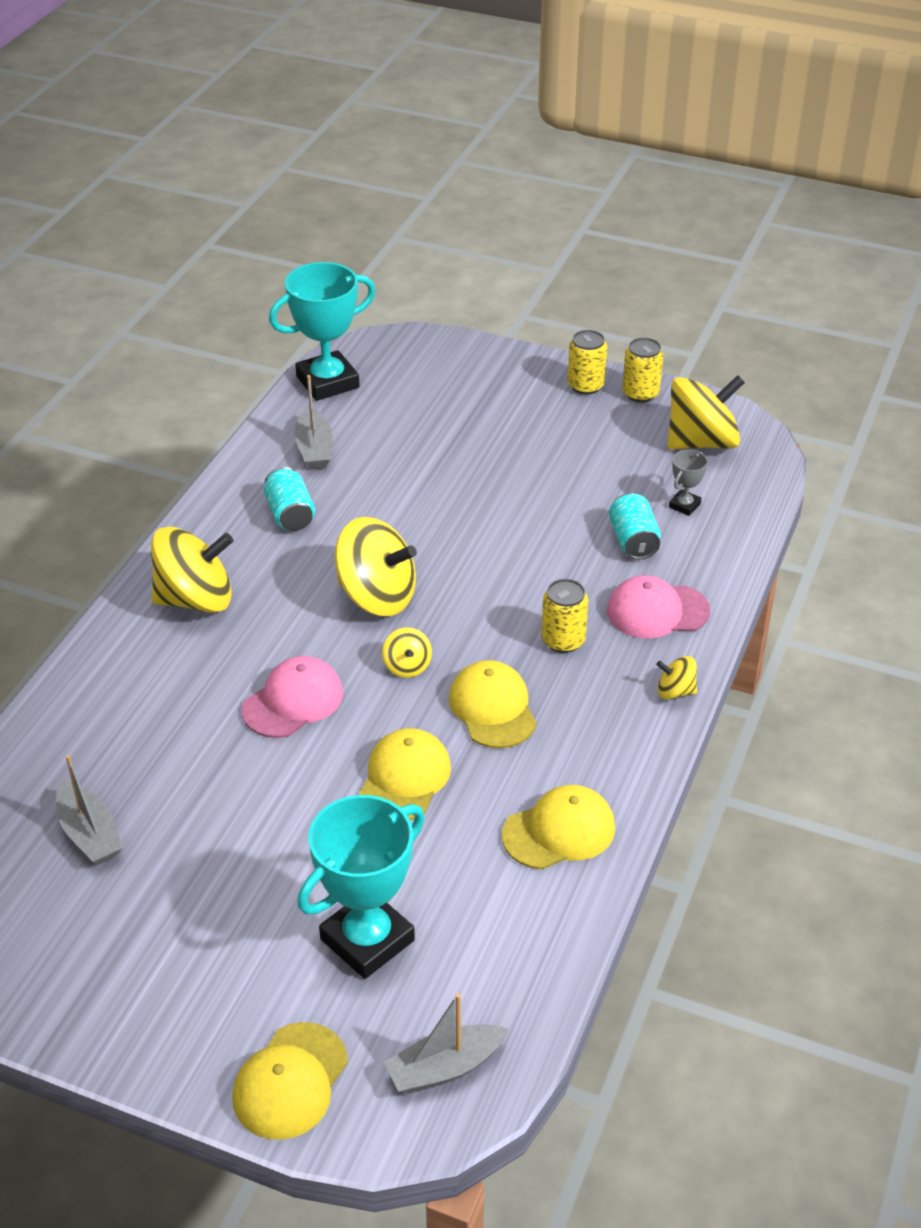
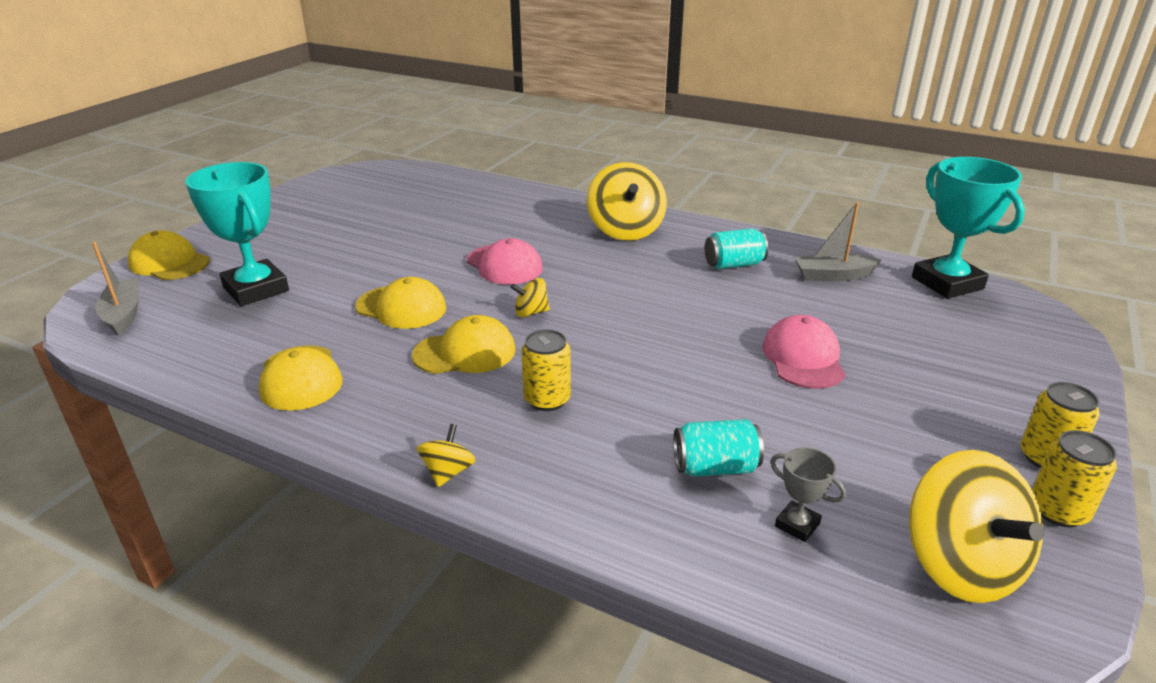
camera: 95 degrees right, 10 degrees down
(89, 834) = (409, 204): grey boat -> none
(377, 596) = (624, 301): yellow spinning top -> none
(657, 611) = (584, 473): pink cap -> pink cap (803, 358)

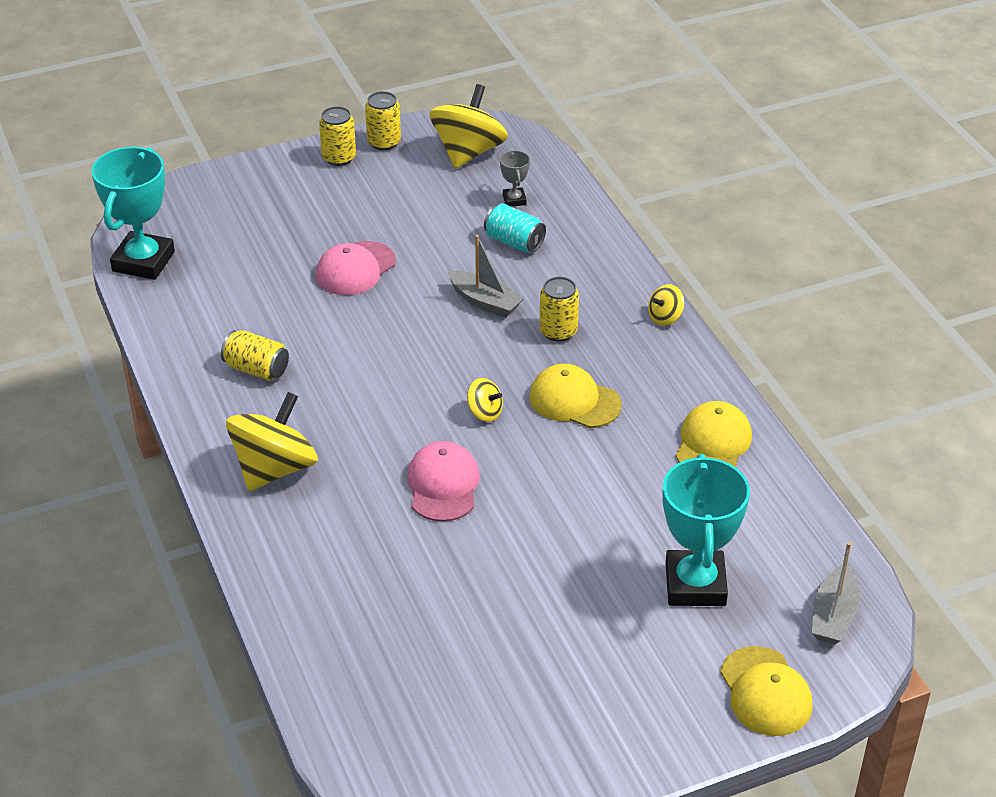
camera: 140 degrees left, 10 degrees up
(401, 307) = (582, 479): yellow cap -> none
(733, 264) = (256, 369): turquoise can -> yellow can
(833, 276) = (206, 314): grey boat -> grey boat (485, 301)

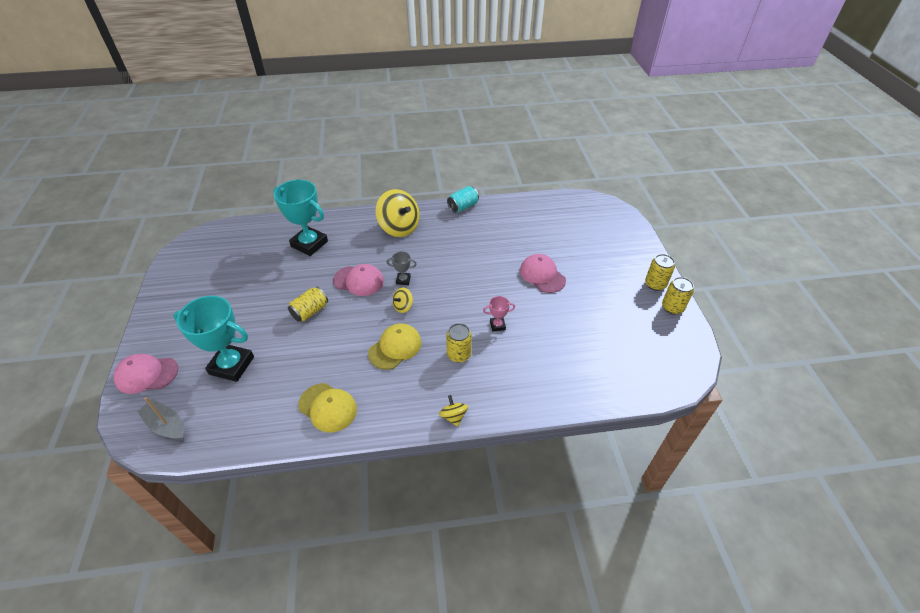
camera: 105 degrees right, 5 degrees up
(143, 261) = (565, 202): turquoise trophy -> turquoise trophy (309, 244)
(256, 369) = (470, 230): yellow can -> yellow can (310, 311)
(468, 152) = (660, 349): yellow spinning top -> none
(485, 301) = (497, 325): grey boat -> pink trophy
(514, 200) = (600, 362): grey trophy -> grey trophy (403, 280)
(514, 242) = (553, 352): turquoise can -> turquoise can (463, 207)
(765, 692) = (146, 374): yellow cap -> pink cap

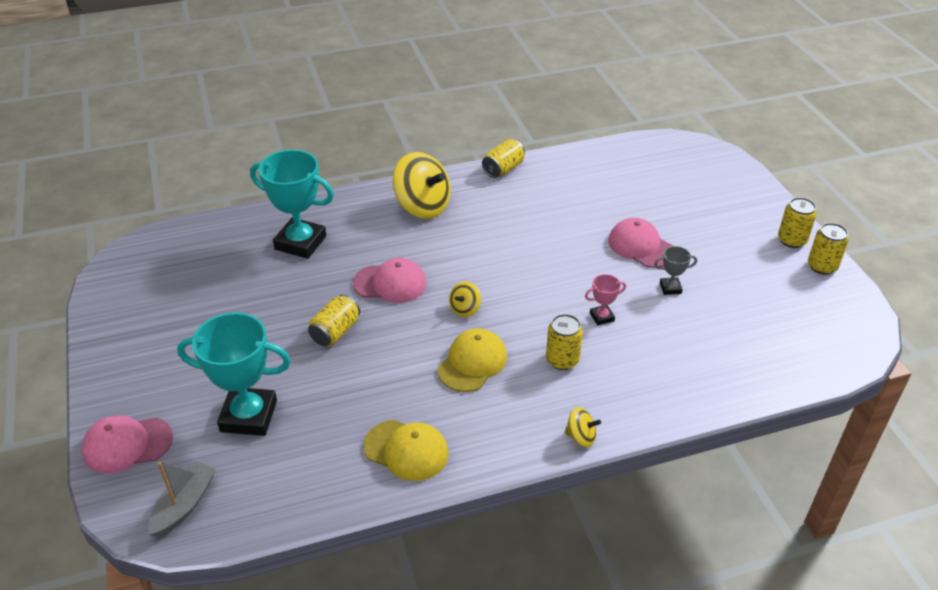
camera: 10 degrees left, 5 degrees down
(166, 425) = (184, 505): grey boat -> grey boat turned 90 degrees clockwise
(403, 280) = (453, 275): grey trophy -> grey trophy (670, 288)
(453, 416) = (581, 437): yellow spinning top -> yellow spinning top turned 135 degrees clockwise
(463, 207) = (503, 169): turquoise can -> yellow can

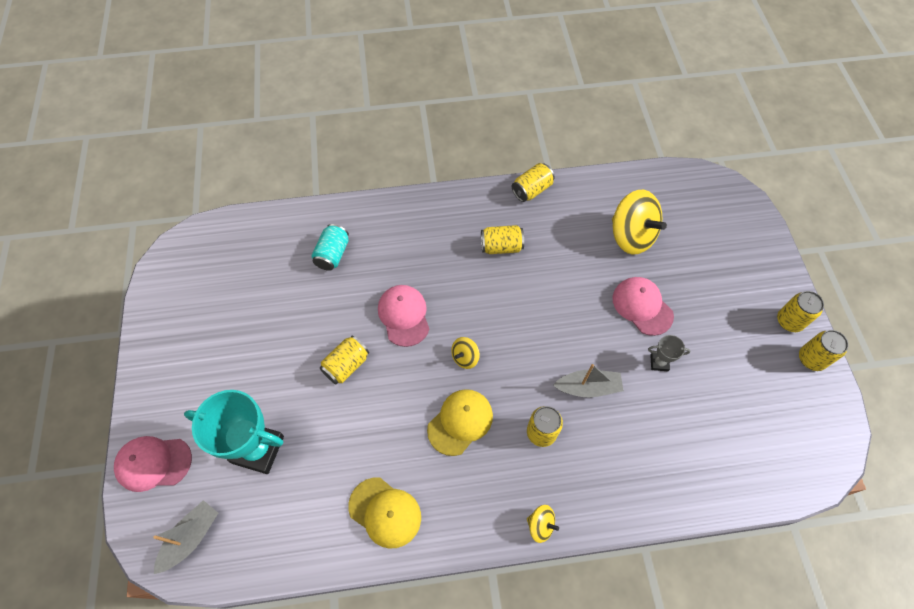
camera: 10 degrees right, 20 degrees up
(300, 243) = (332, 254): turquoise trophy -> turquoise can
(390, 283) = (404, 316): pink cap -> pink cap turned 120 degrees counterclockwise
(422, 206) = (449, 226): yellow spinning top -> yellow spinning top (631, 236)
(482, 216) = (501, 247): none -> yellow can
(602, 317) = (588, 387): pink trophy -> grey boat

